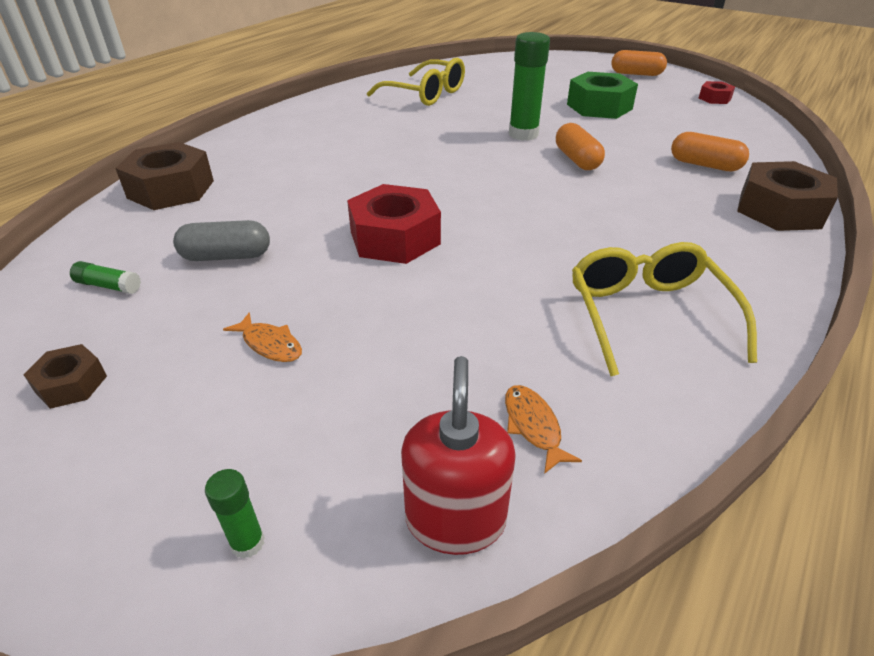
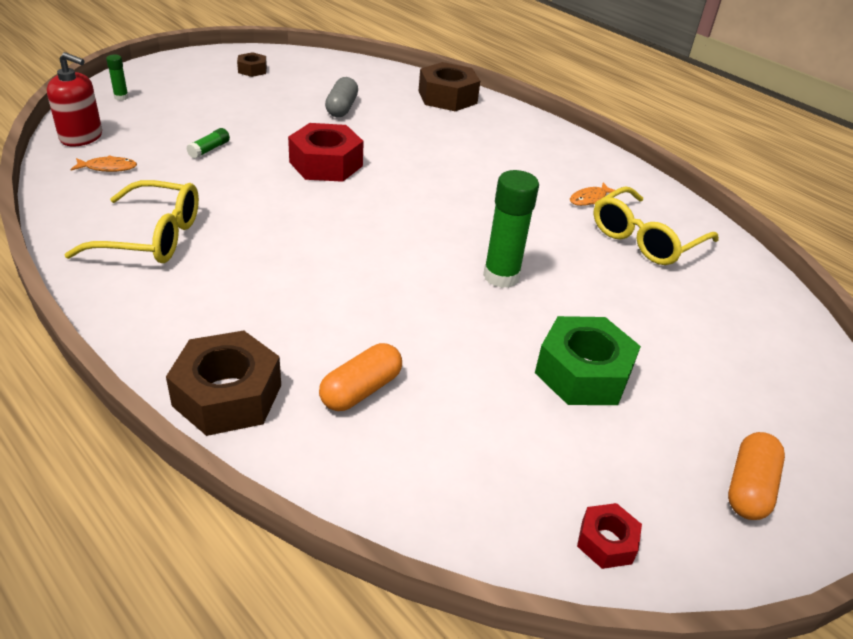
camera: 100 degrees right, 0 degrees up
(108, 286) = (332, 78): green glue stick -> green glue stick (209, 149)
(270, 344) = (241, 112): orange fish -> orange fish (589, 199)
(577, 159) = (419, 292): orange capsule -> none

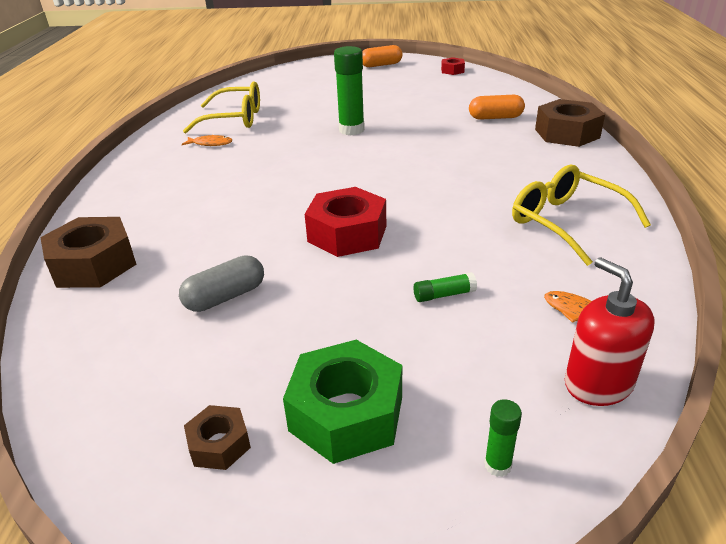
camera: 130 degrees left, 5 degrees down
(583, 373) = (382, 95): green nut -> green nut (346, 413)

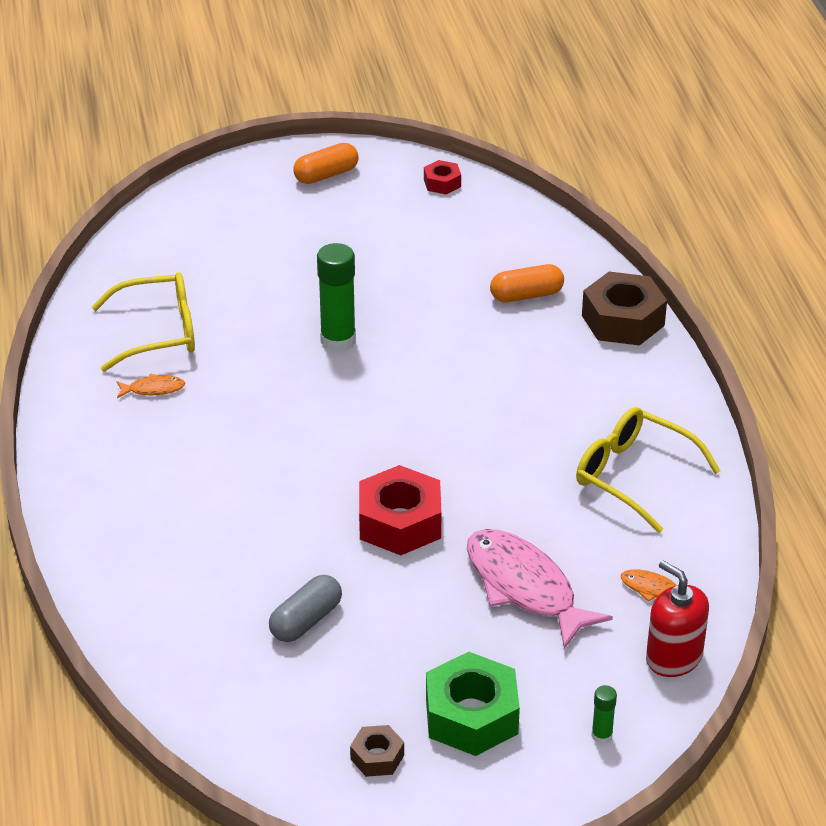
camera: 15 degrees left, 5 degrees up
(94, 264) = (135, 601): brown nut -> none
(444, 295) = (524, 587): green glue stick -> pink fish

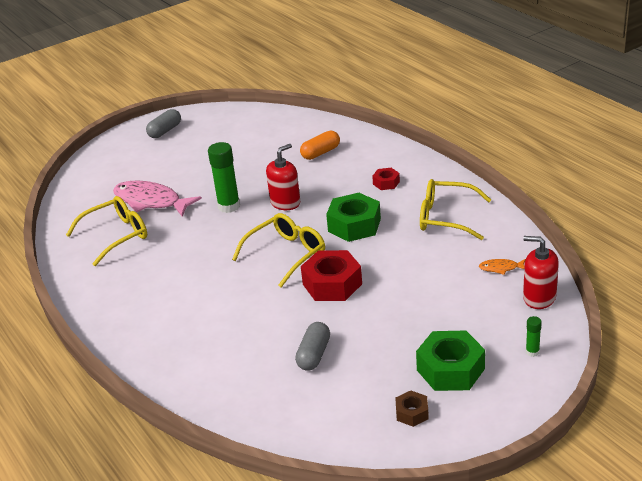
camera: 20 degrees left, 5 degrees down
(153, 389) = (133, 265): orange fish -> none
(326, 175) = (165, 131): orange capsule -> grey capsule
(367, 451) = (286, 254): none -> yellow glasses
(420, 364) = (285, 203): none -> red soap dispenser
(442, 183) = (234, 116): red nut -> red nut (386, 183)
(493, 438) = (354, 225): none -> green nut
(524, 587) = (429, 292): pink fish -> pink fish (151, 201)
(622, 320) = (382, 148): brown nut -> none

